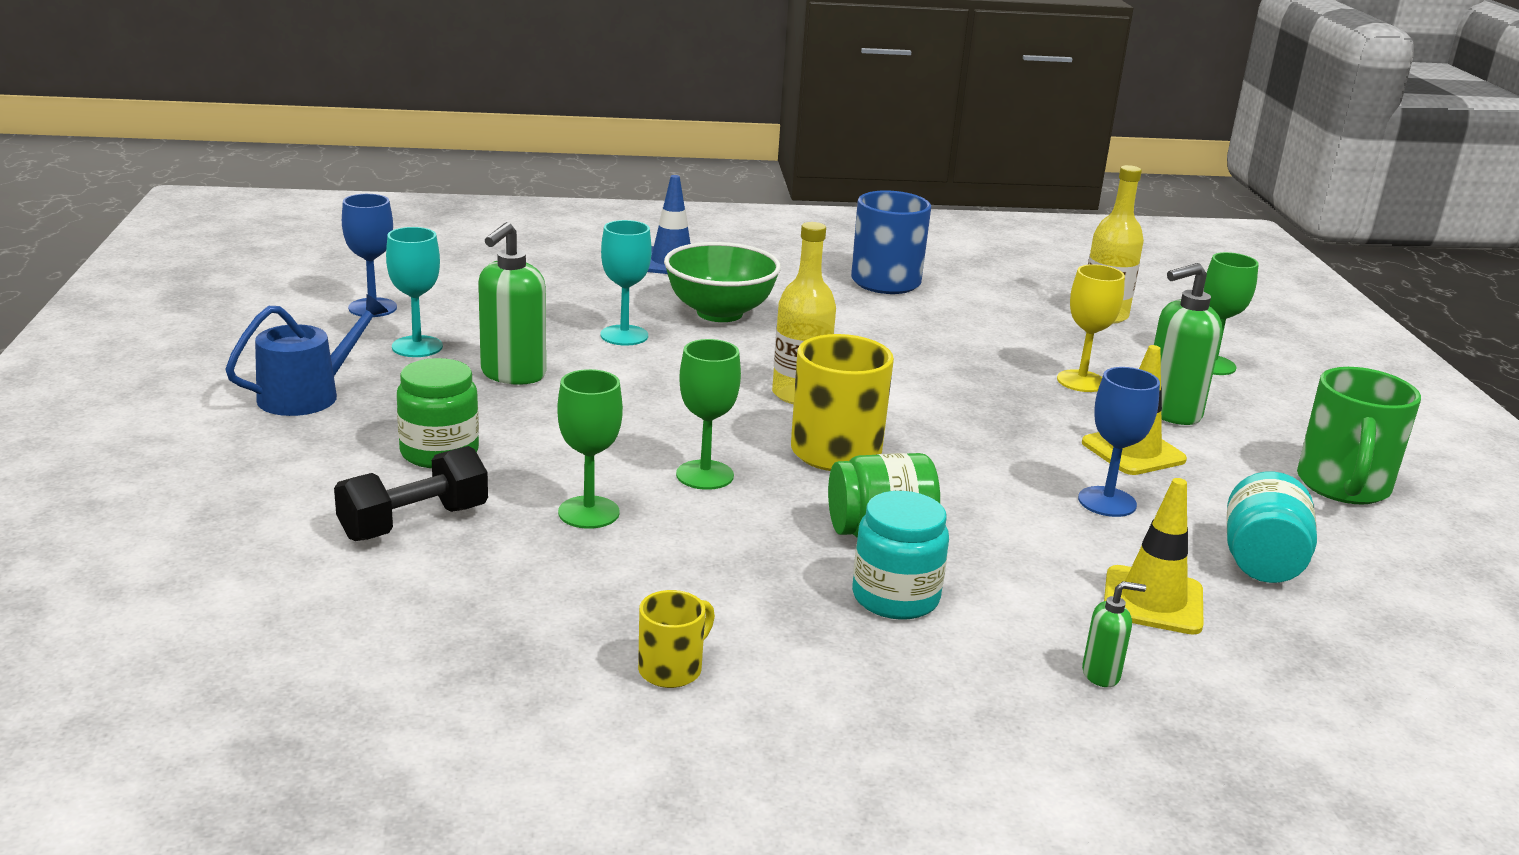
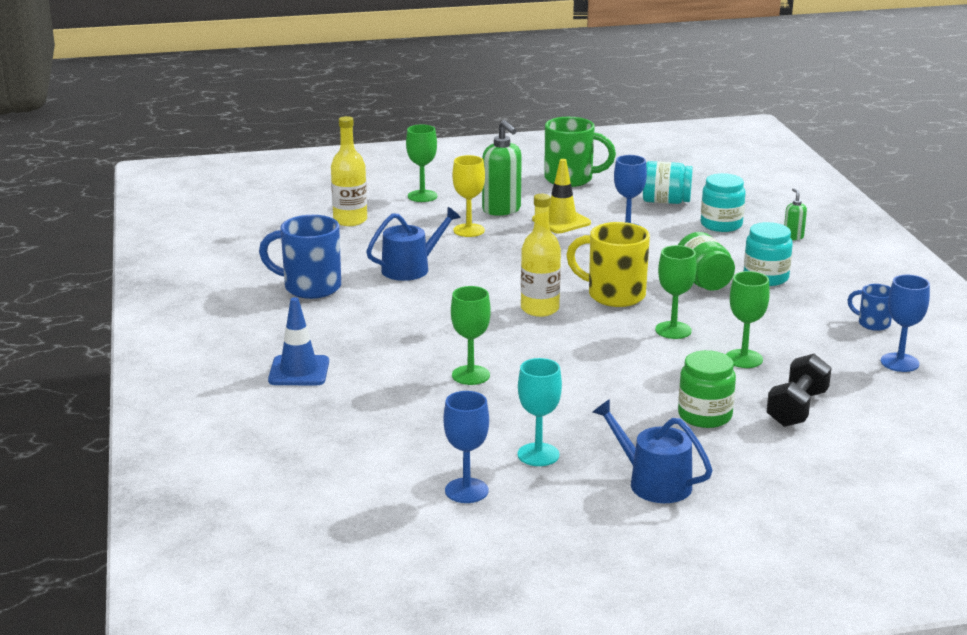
camera: 95 degrees left, 0 degrees up
(414, 523) = (797, 408): black dumbbell -> black dumbbell turned 75 degrees clockwise
(508, 657) = (899, 362): none -> blue goblet
(512, 375) = (567, 408): green soap dispenser -> none
(624, 335) = (470, 375): turquoise goblet -> green goblet
(672, 669) = (872, 323): yellow mug -> blue mug
(719, 313) = (407, 344): green bowl -> none
(941, 334) = (411, 268): none -> blue watering can
(1153, 601) = (721, 225): yellow traffic cone -> turquoise jar

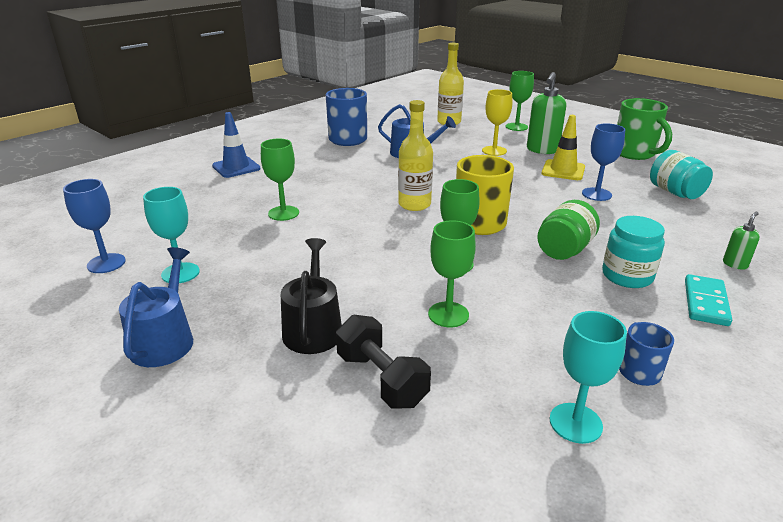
camera: 55 degrees right, 5 degrees up
(704, 416) = (313, 328): green jar -> black watering can
(721, 225) = (684, 225): turquoise jar -> none
(797, 408) = (381, 379): black dumbbell -> black dumbbell turned 60 degrees clockwise
(826, 269) = (705, 302): none -> turquoise domino
(899, 362) = (575, 423): blue goblet -> turquoise goblet

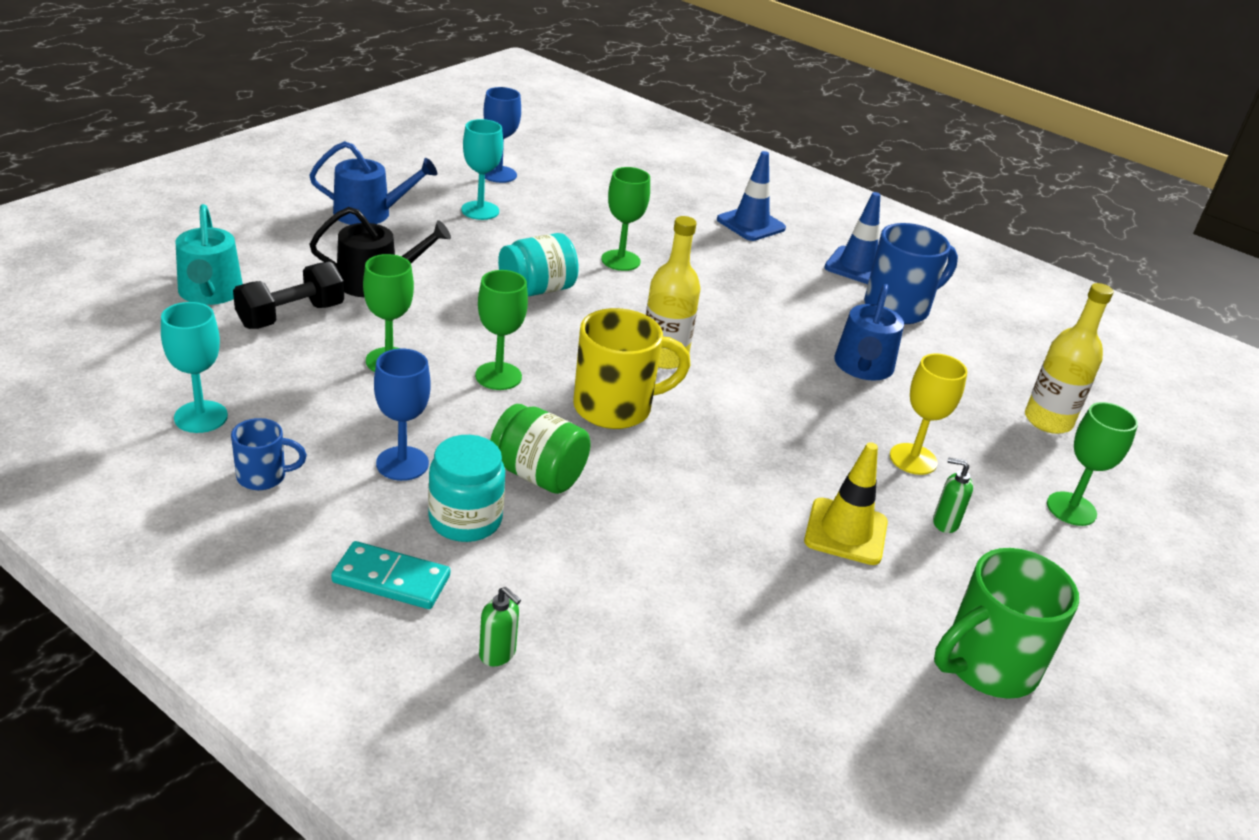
camera: 80 degrees right, 5 degrees up
(298, 144) = (857, 266): none -> blue traffic cone
(337, 451) = (210, 293): none -> turquoise watering can
(542, 150) = (945, 523): green soap dispenser -> green soap dispenser, size x0.50
(596, 194) = (745, 553): blue goblet -> blue goblet (402, 463)
(675, 192) = (781, 669): turquoise jar -> turquoise jar (536, 289)

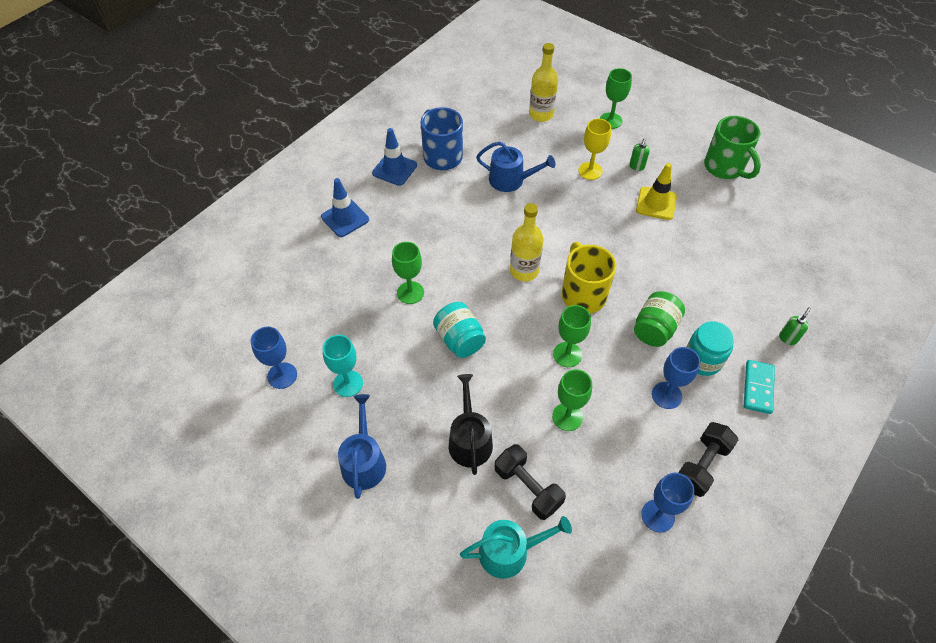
camera: 85 degrees left, 20 degrees up
(201, 417) = (658, 516): turquoise goblet -> blue goblet
(263, 477) = (702, 465): blue mug -> black dumbbell

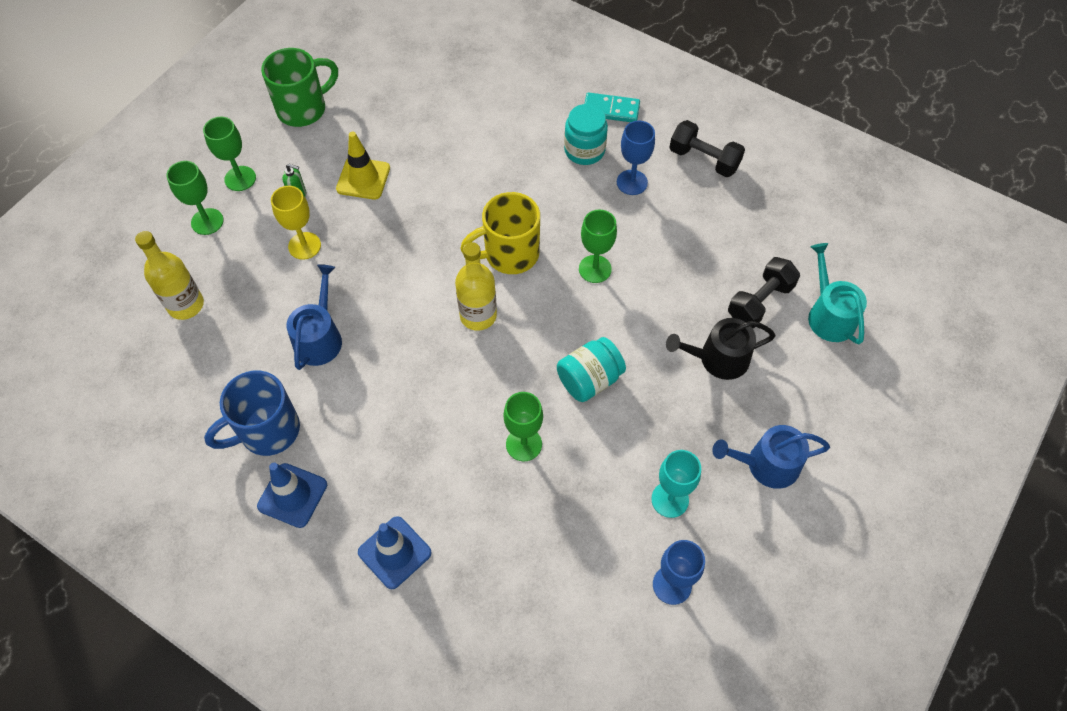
camera: 95 degrees left, 5 degrees up
(567, 417) = (673, 268): green goblet -> green goblet (240, 178)
(654, 329) = (551, 189): green jar -> none
(658, 516) = (762, 196): blue goblet -> none
(788, 338) = (549, 81): green soap dispenser -> none

